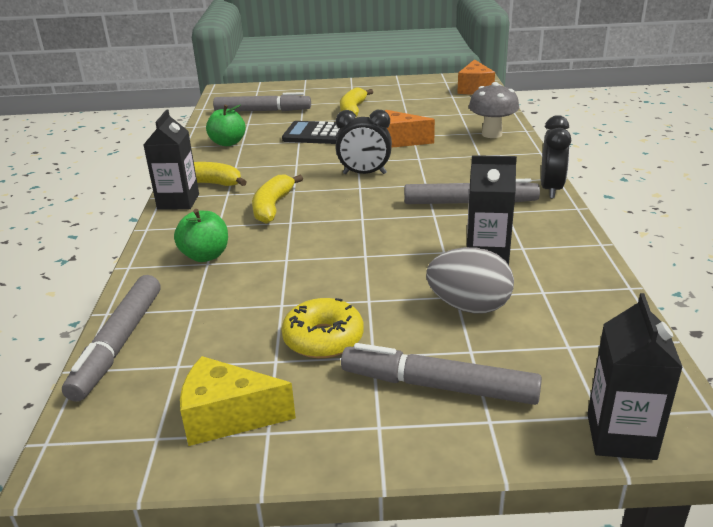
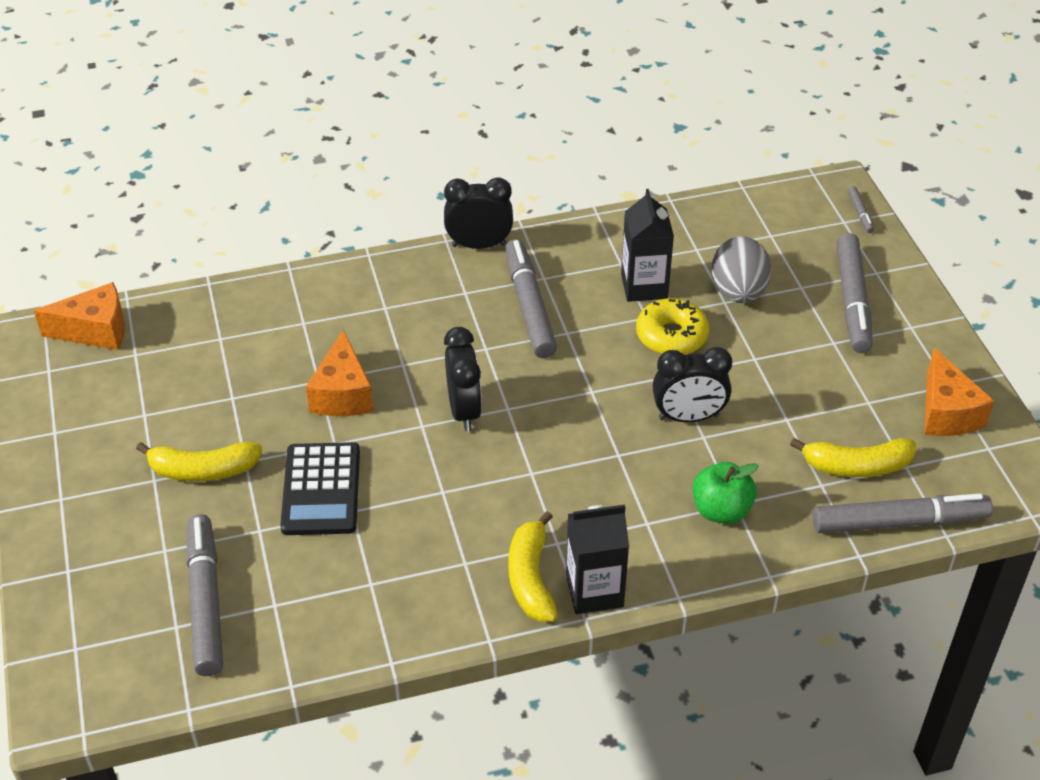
camera: 105 degrees left, 15 degrees up
(227, 417) = (946, 412): yellow cheese -> orange cheese
(228, 143) = (369, 604): green apple -> none
(272, 207) = (583, 482): yellow banana -> yellow banana (856, 466)
(312, 255) = (688, 417): none -> black clock
(323, 338) = (825, 378): yellow donut -> yellow donut (671, 336)
(491, 134) = (307, 300): grey mushroom -> none
(620, 436) = (860, 213): black carton -> grey marker

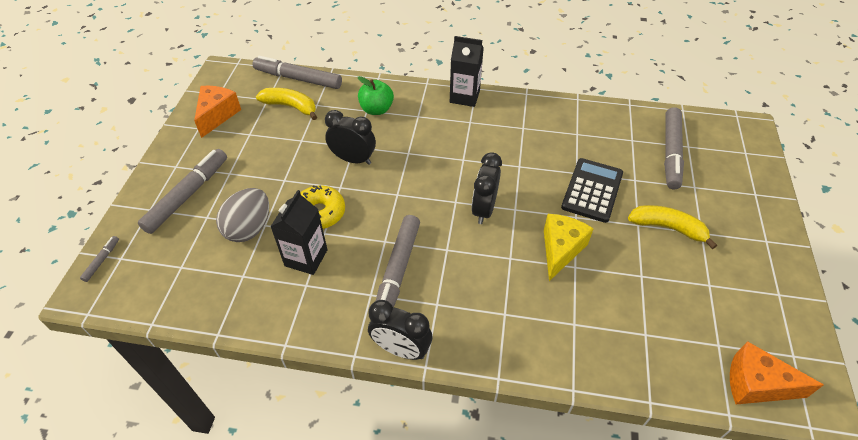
camera: 155 degrees left, 5 degrees up
(343, 394) = (560, 250): orange cheese -> yellow cheese
(530, 578) = (492, 111): yellow banana -> none

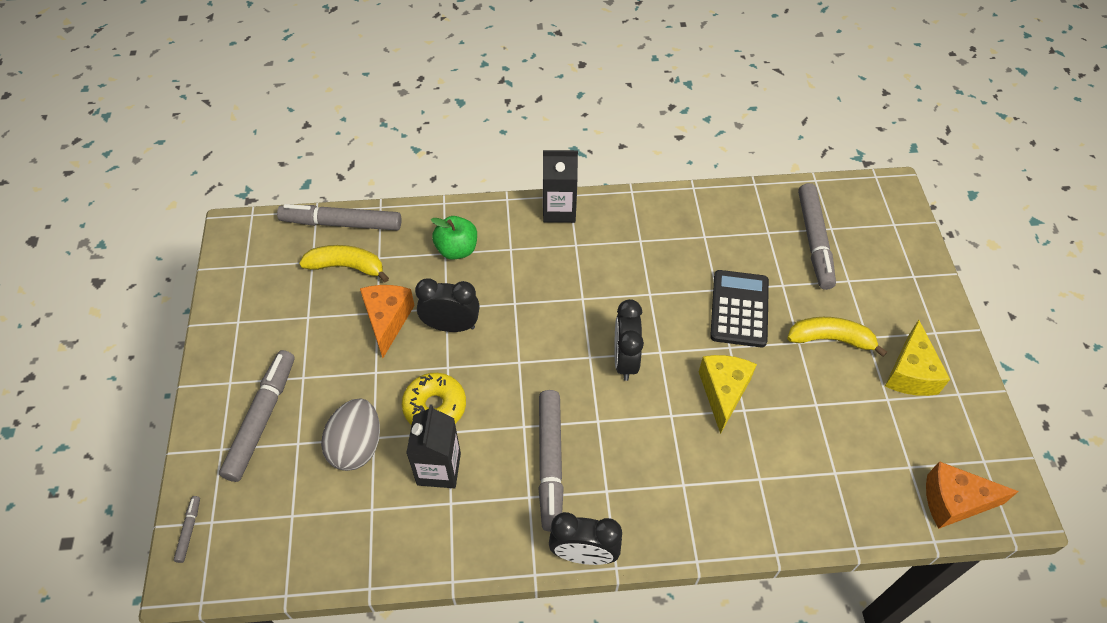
camera: 15 degrees left, 5 degrees up
(217, 115) = (255, 298): orange cheese -> orange cheese (387, 321)
(736, 268) = (910, 373): none -> yellow cheese

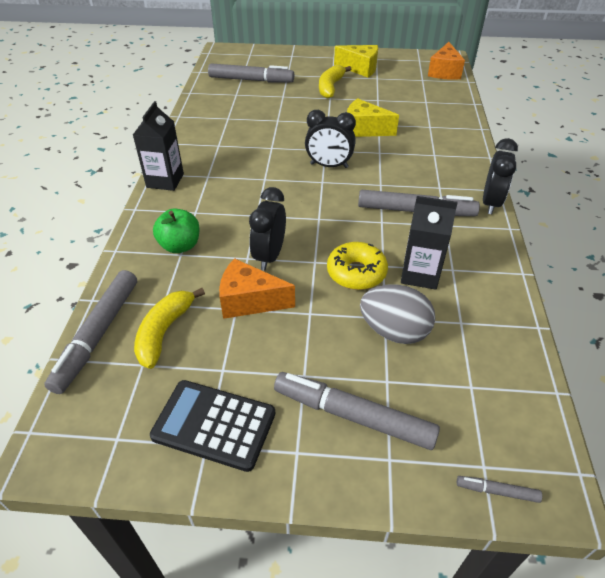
camera: 80 degrees left, 10 degrees down
(739, 309) = (297, 114): black calculator -> black calculator (214, 425)

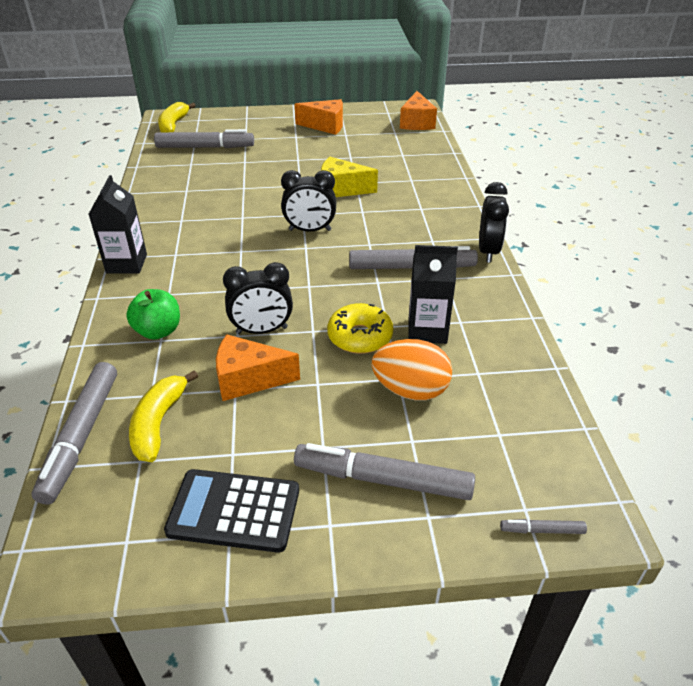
camera: 10 degrees left, 5 degrees down
(269, 256) = (262, 330): black clock -> black clock turned 105 degrees counterclockwise
(330, 87) = (296, 148): yellow banana -> yellow banana (173, 125)
(360, 68) = (325, 126): yellow cheese -> orange cheese
(394, 331) = (410, 390): grey egg -> orange egg

